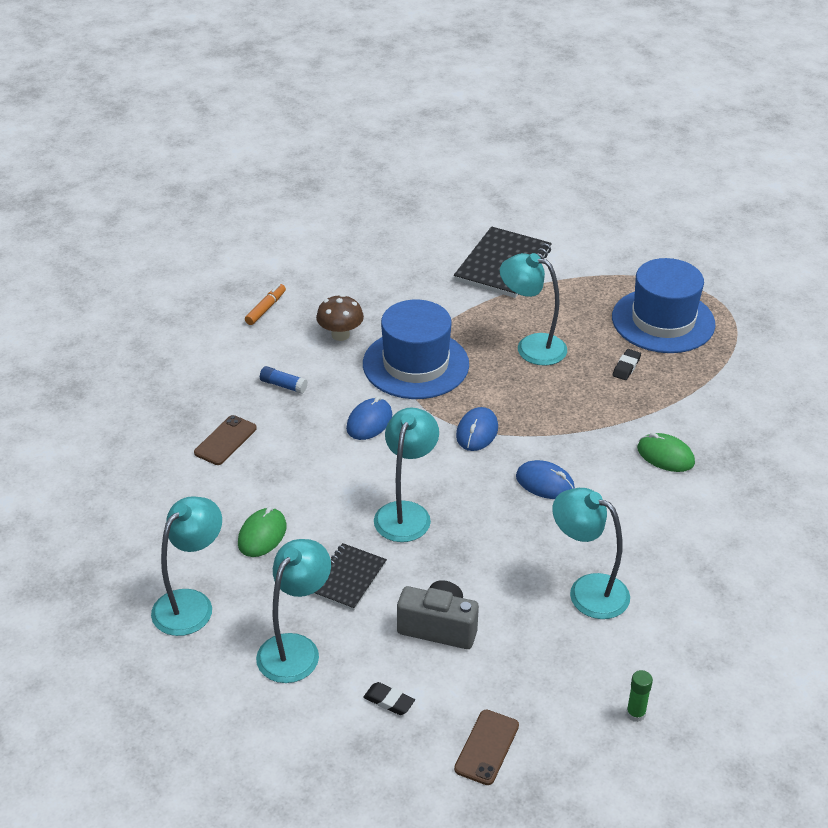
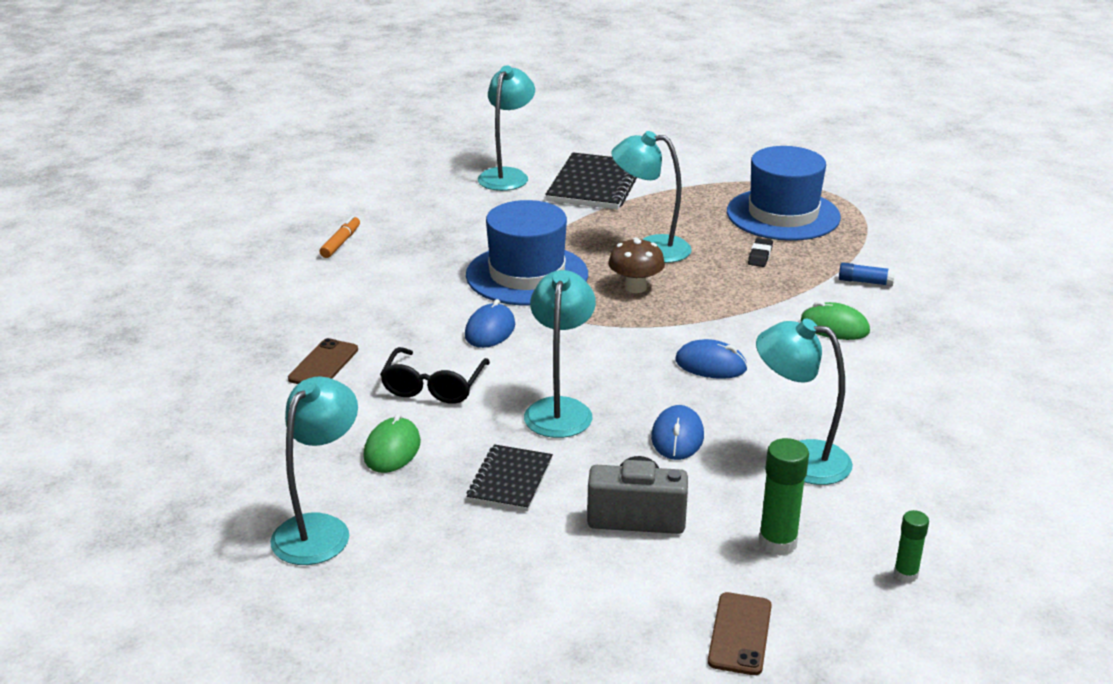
camera: 10 degrees left, 10 degrees down
(283, 385) = (379, 307): blue glue stick -> blue glue stick (865, 282)
(295, 648) = (466, 559): turquoise lamp -> turquoise lamp (507, 175)
(309, 475) = (433, 386): none -> black glasses
(340, 335) = (433, 257): brown mushroom -> brown mushroom (635, 287)
(389, 701) = (601, 600): black eraser -> none
(477, 432) = (617, 327): blue mouse -> blue mouse (677, 437)
(543, 669) = (777, 542): none -> green glue stick

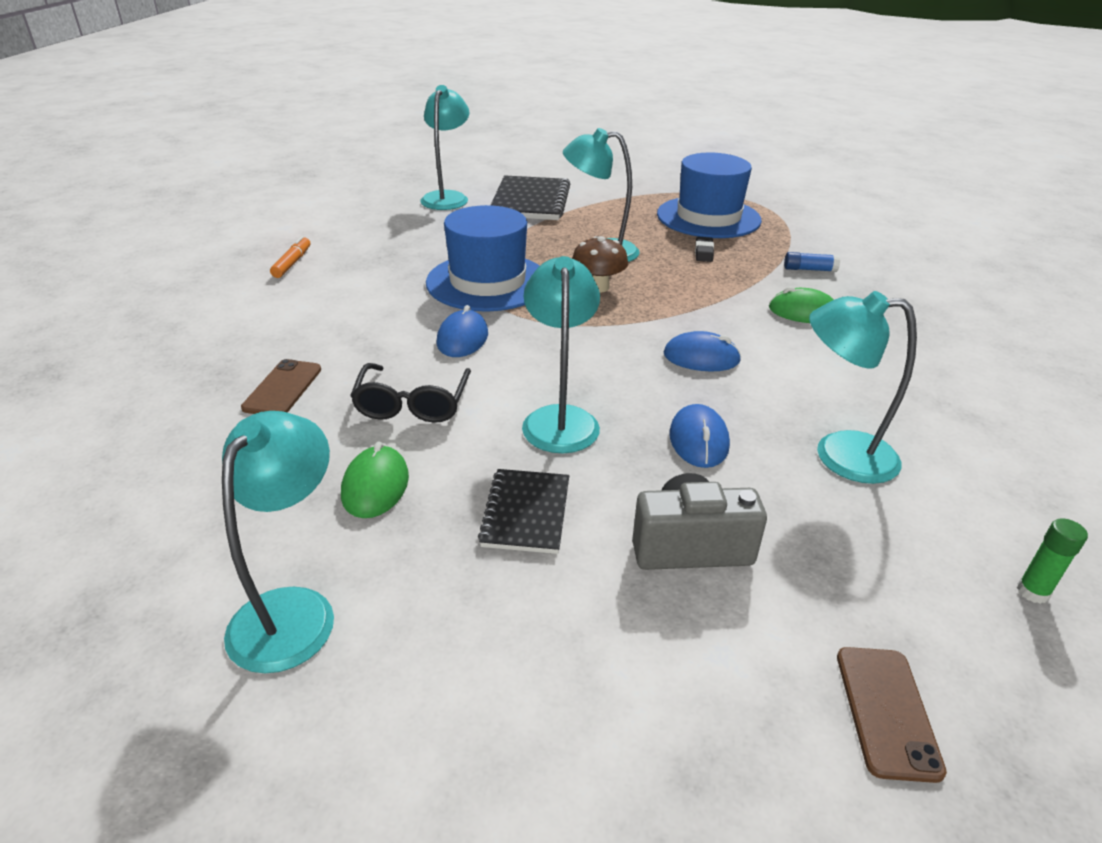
camera: 10 degrees left, 5 degrees up
(777, 542) = (867, 564): green glue stick -> none

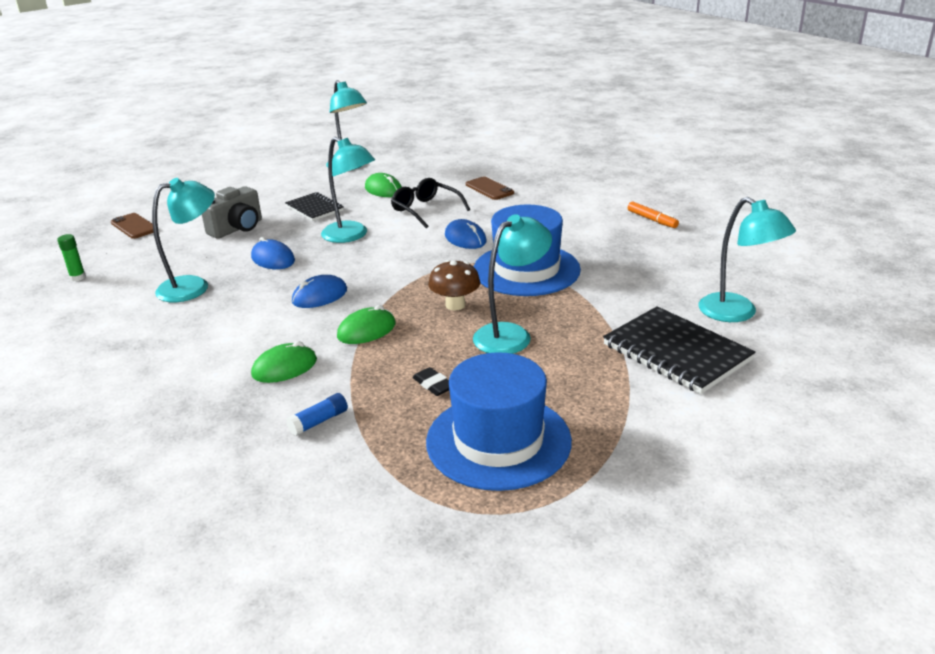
camera: 135 degrees right, 5 degrees down
(700, 305) = (366, 330): none -> green mouse

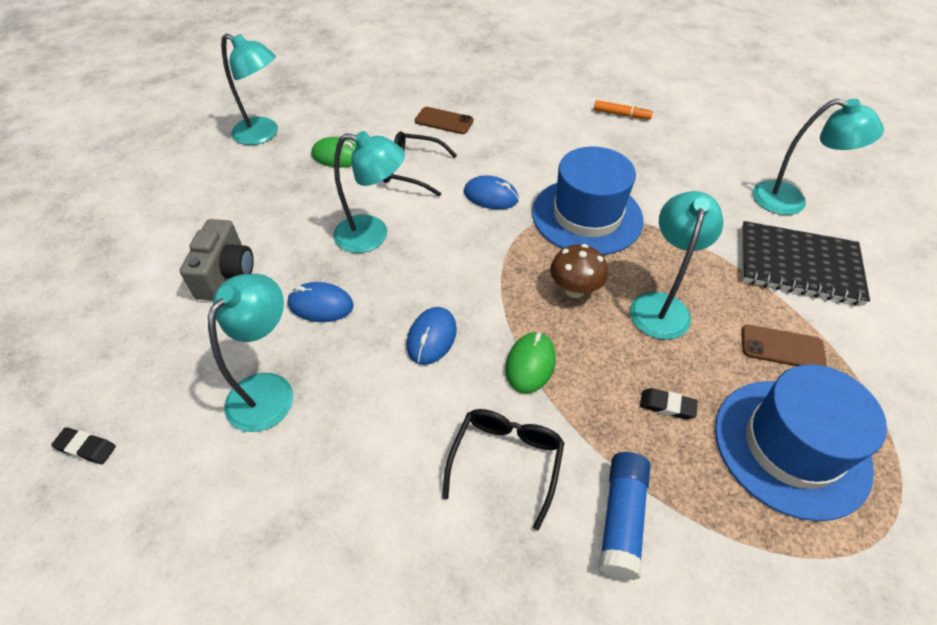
camera: 35 degrees left, 20 degrees up
(78, 277) = (86, 447): green glue stick -> black eraser
(134, 226) = (77, 324): brown phone -> brown phone (782, 348)
(284, 367) = (506, 461): green mouse -> black glasses
(314, 208) = (288, 210): black notebook -> none
(319, 421) = (621, 519): blue glue stick -> blue glue stick, size x1.64

